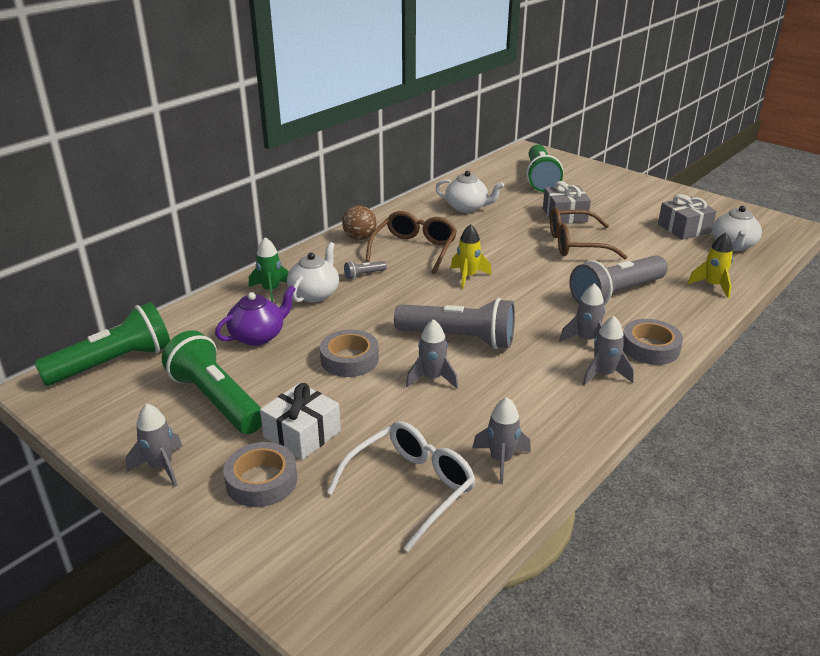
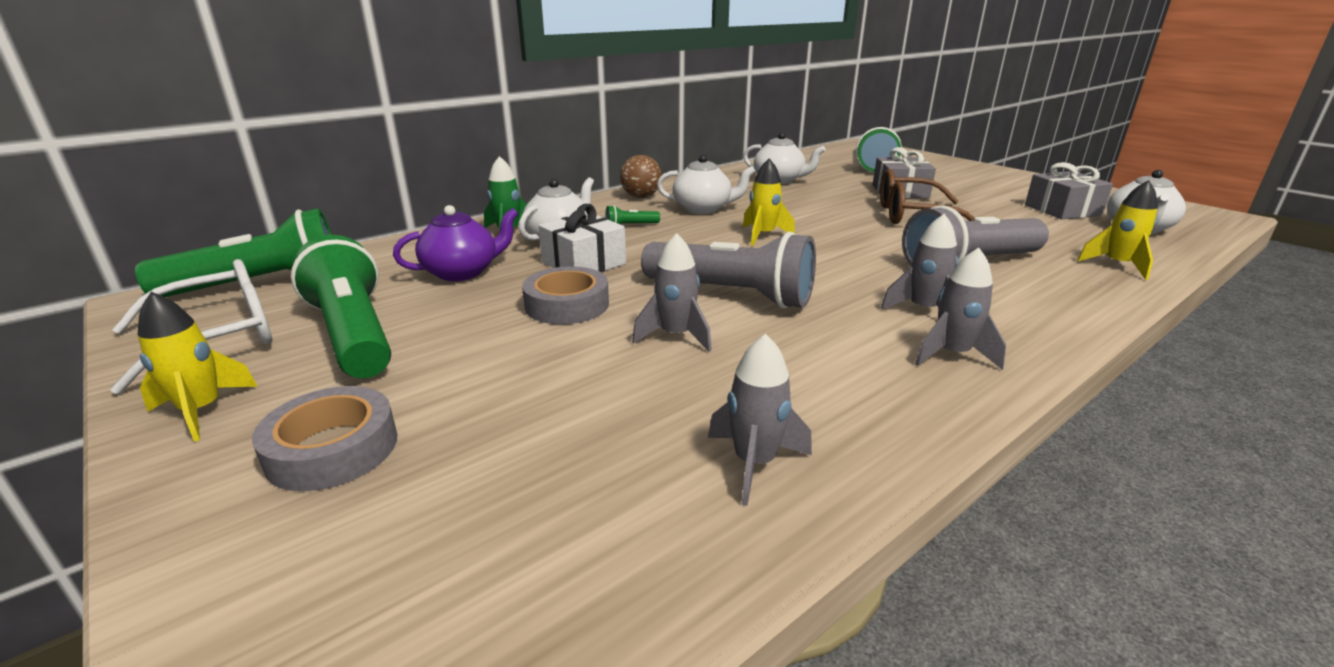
camera: 10 degrees right, 5 degrees down
(161, 467) = (202, 411): grey rocket -> yellow rocket
(302, 434) = (443, 388): white gift -> white gift (584, 263)
(364, 275) = (630, 226): grey flashlight -> green flashlight
(411, 487) = (575, 490): white glasses -> white glasses (219, 337)
(414, 249) = (703, 209): brown glasses -> white teapot
(650, 348) = (1028, 327): grey tape -> none

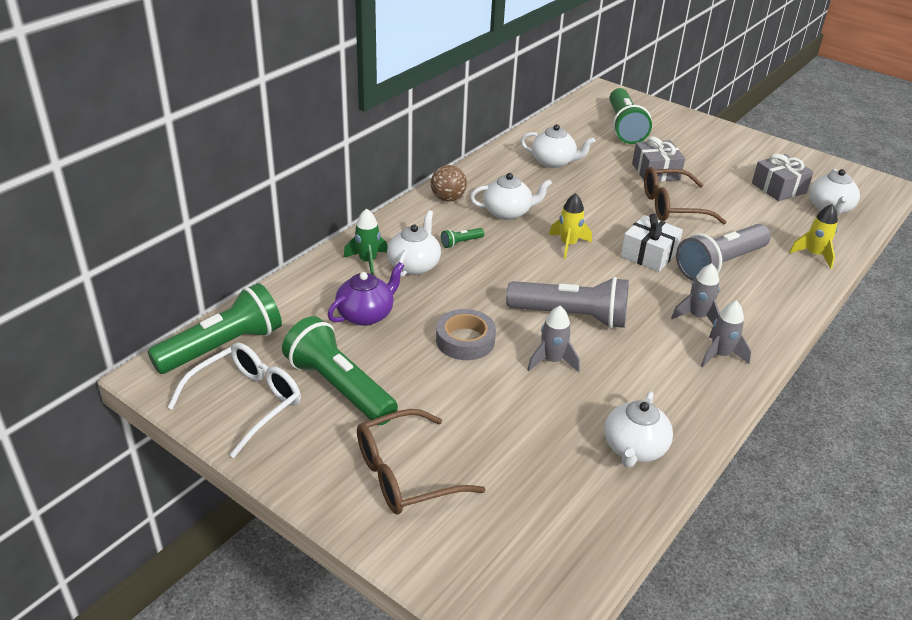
camera: 15 degrees left, 10 degrees up
(202, 411) = (301, 461): yellow rocket -> none
(332, 449) = (405, 474): grey tape -> brown glasses
(584, 263) = (450, 293): white gift -> white gift (649, 254)
(754, 463) = (634, 448): grey rocket -> white teapot

